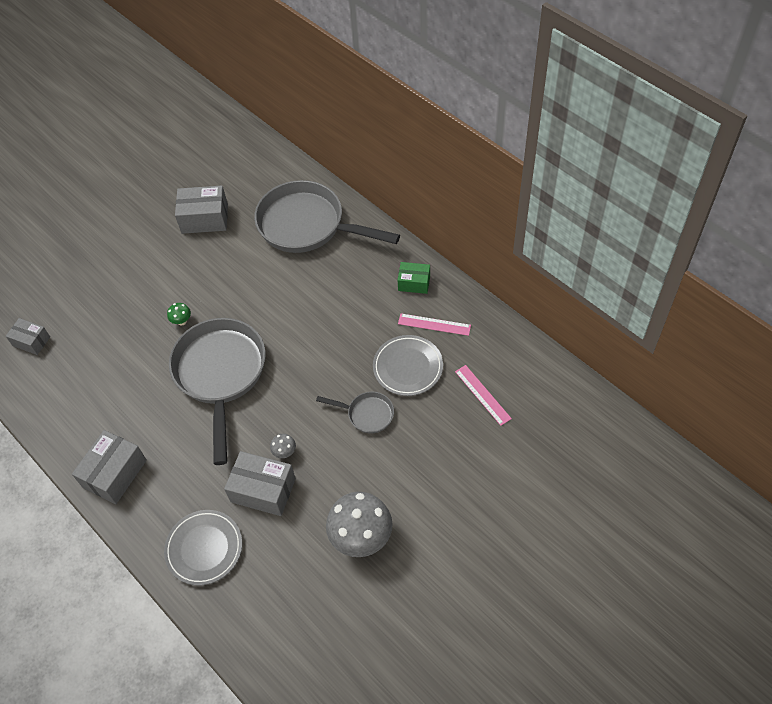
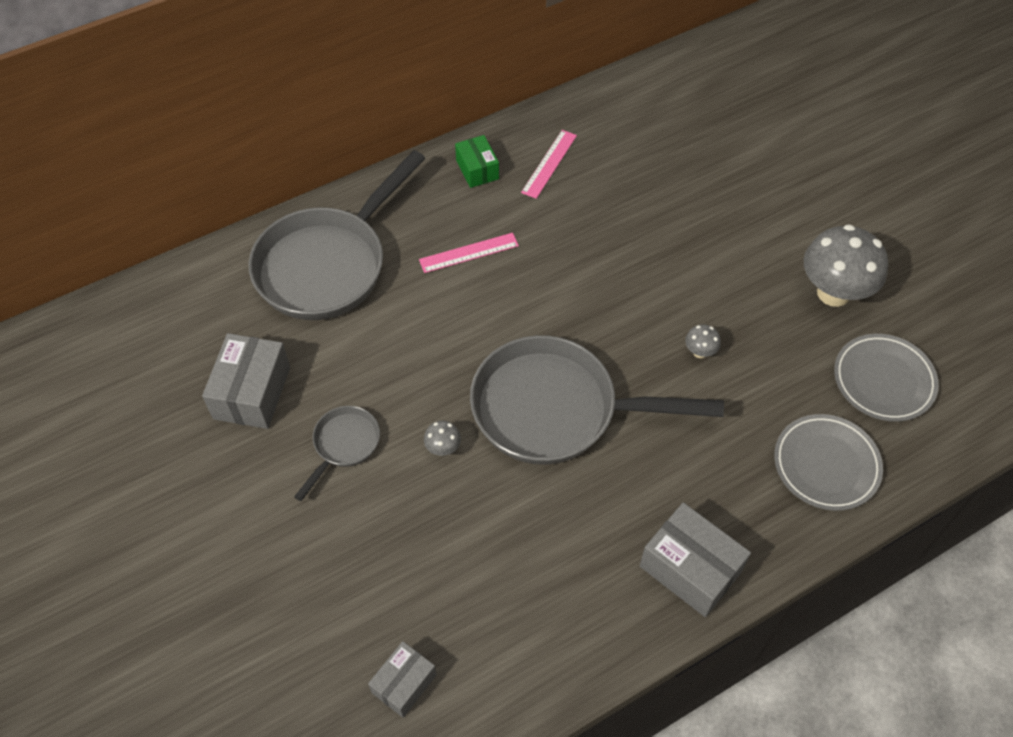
camera: 80 degrees left, 0 degrees up
(182, 321) = (443, 448): green mushroom -> grey mushroom
(263, 490) = (751, 385): grey box -> none
(367, 414) = (663, 255): grey pan -> grey pan (344, 445)
(408, 367) = (605, 202): grey plate -> grey plate (883, 380)
(414, 283) = (477, 169): green box -> green box turned 45 degrees counterclockwise
(482, 395) = (664, 142): pink ruler -> pink ruler (469, 253)

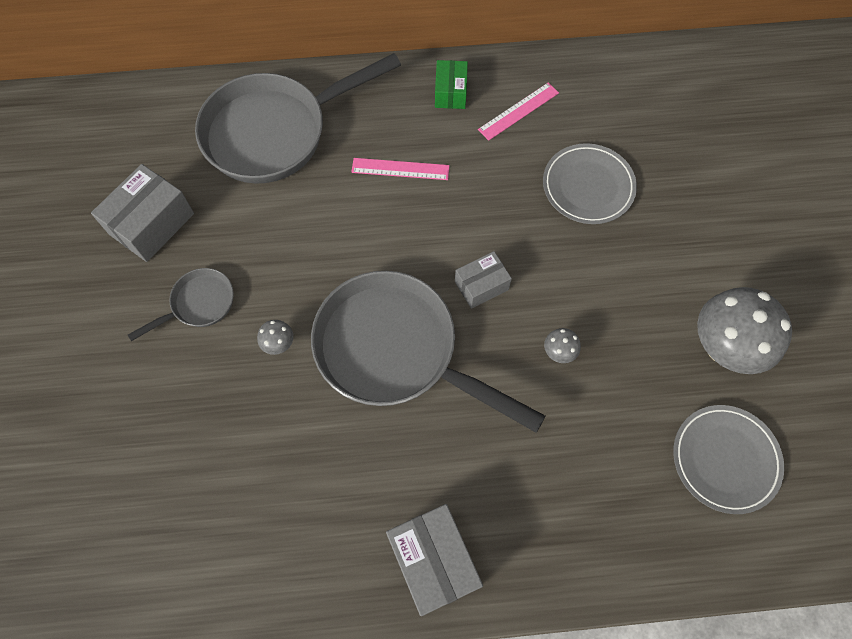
camera: 25 degrees right, 10 degrees up
(404, 684) = (130, 546): grey box -> grey box (481, 285)
(826, 465) = (619, 519): grey plate -> grey plate (588, 186)

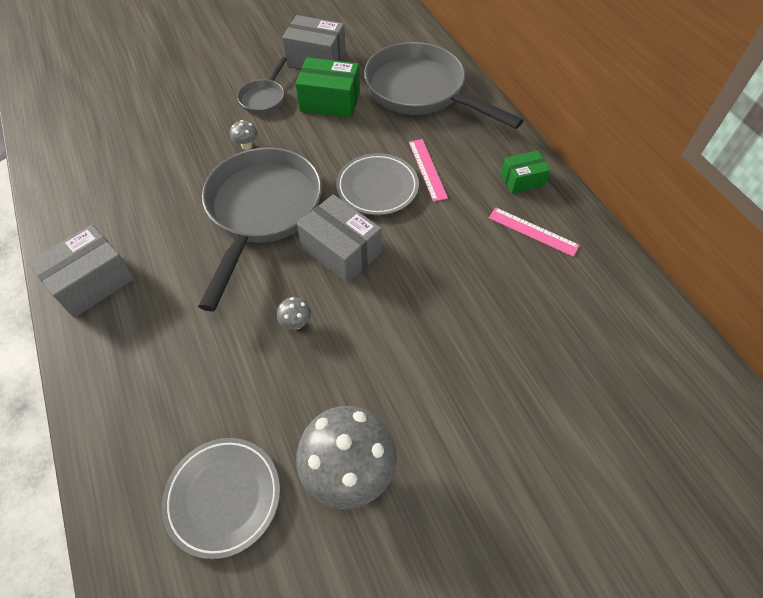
camera: 70 degrees right, 10 degrees down
(199, 304) = (264, 98): grey pan -> grey pan turned 75 degrees clockwise
(243, 231) = (330, 101): none -> green box
(481, 285) = (341, 250): grey box -> grey box, size x1.62
(588, 186) = (480, 305): grey plate -> grey plate (377, 187)

